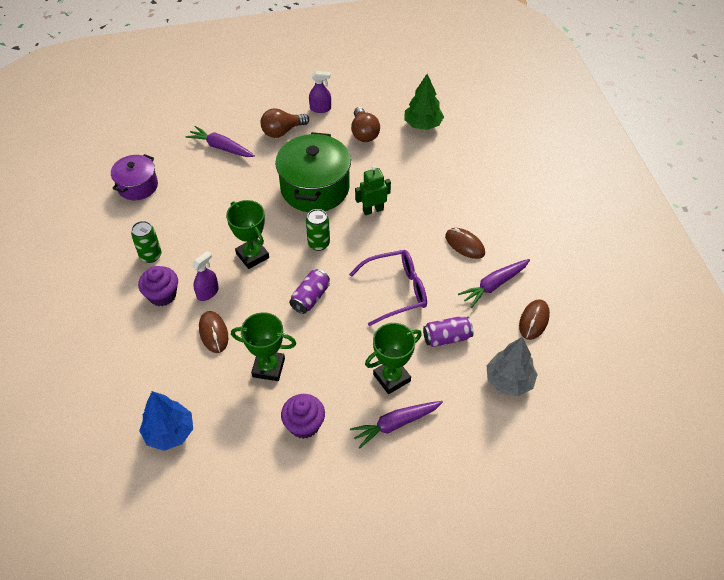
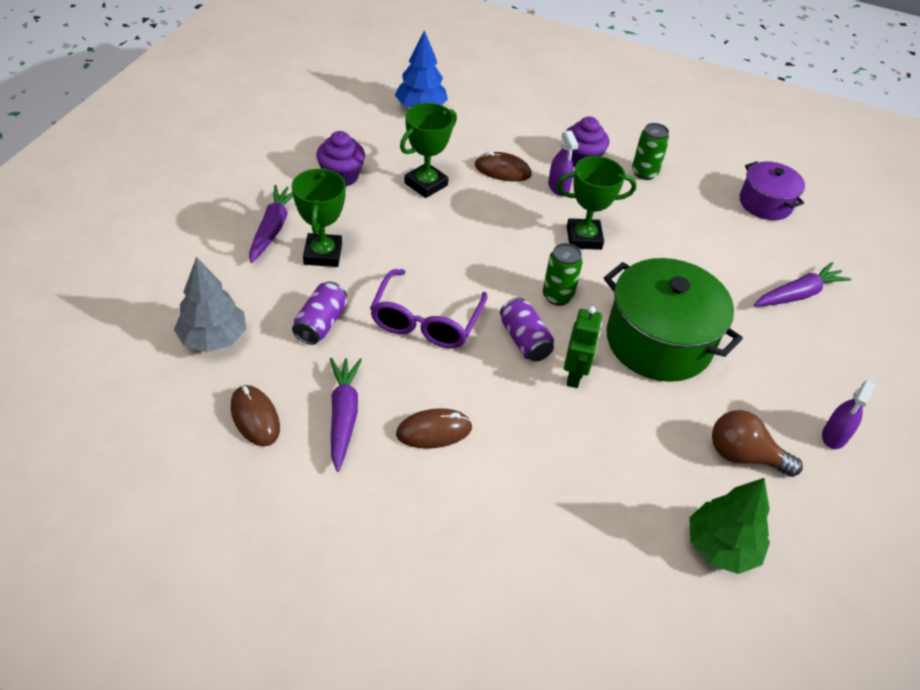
camera: 120 degrees right, 5 degrees down
(282, 131) = (800, 367): brown light bulb -> none
(310, 298) = (483, 251): purple can -> purple can (524, 340)

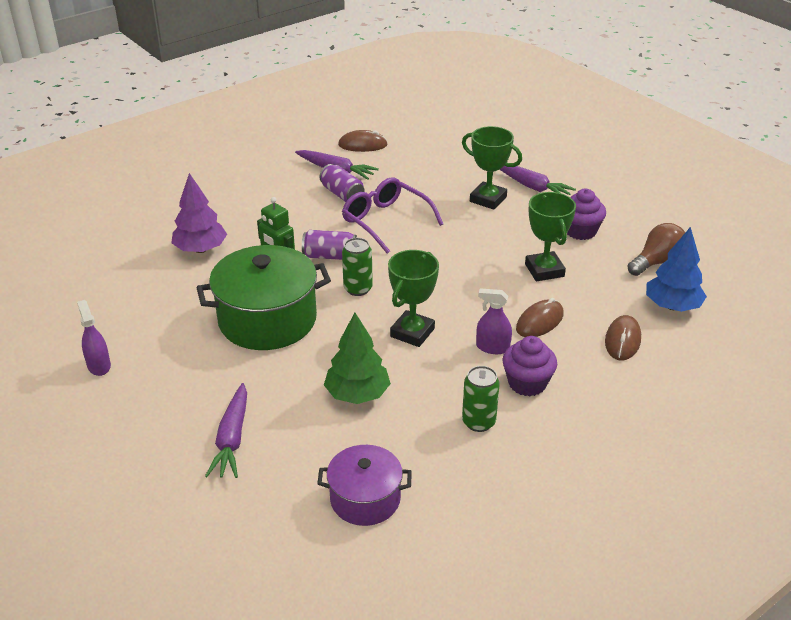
camera: 125 degrees right, 10 degrees down
(213, 338) = (437, 145): grey tree -> none
(321, 323) = (418, 182): purple can -> purple can (342, 194)
(434, 431) = (293, 196): brown mouse -> brown mouse (622, 340)
(608, 465) = (200, 249): none -> purple tree
(721, 547) = (102, 267): green tree -> green tree (357, 394)
(744, 456) = (139, 310): brown light bulb -> brown light bulb (657, 262)

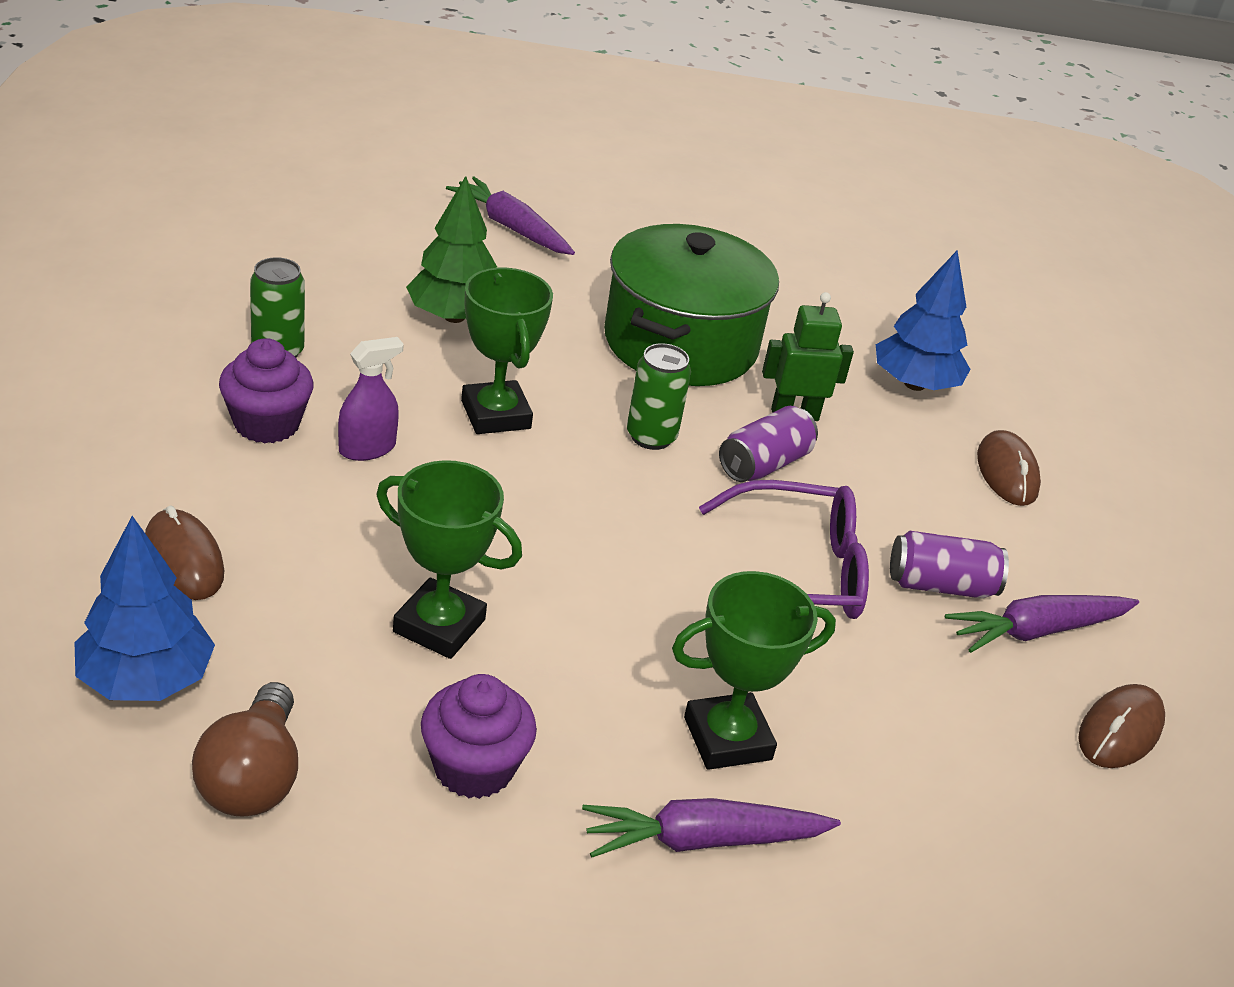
camera: 125 degrees right, 0 degrees up
(99, 366) = (742, 226): purple spray bottle -> none
(200, 249) = (914, 384): purple tree -> blue tree
(365, 499) = (311, 238): purple pot -> none
(539, 322) = (344, 523): brown mouse -> brown mouse (1007, 473)

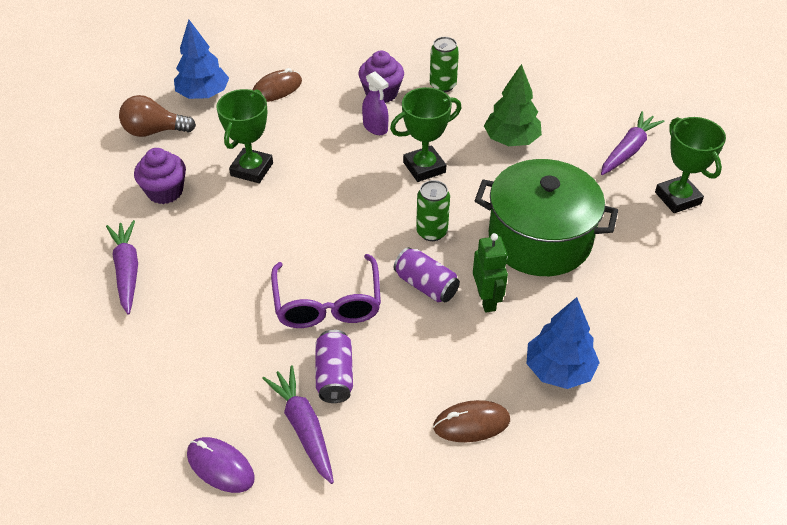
camera: 90 degrees right, 10 degrees up
(727, 738) = (192, 277): green trophy -> green trophy (677, 198)
(1119, 731) = (220, 466): brown mouse -> purple mouse

